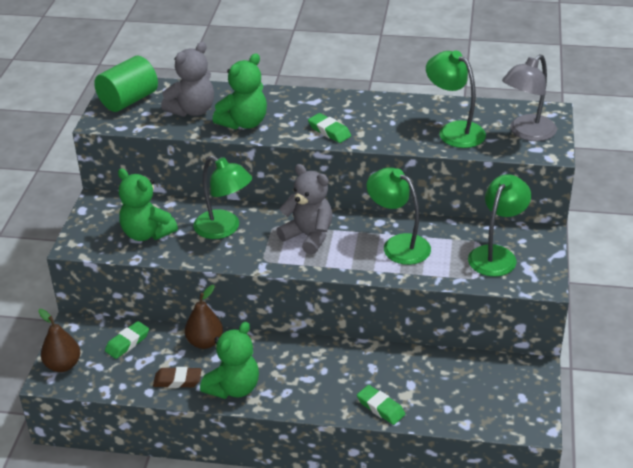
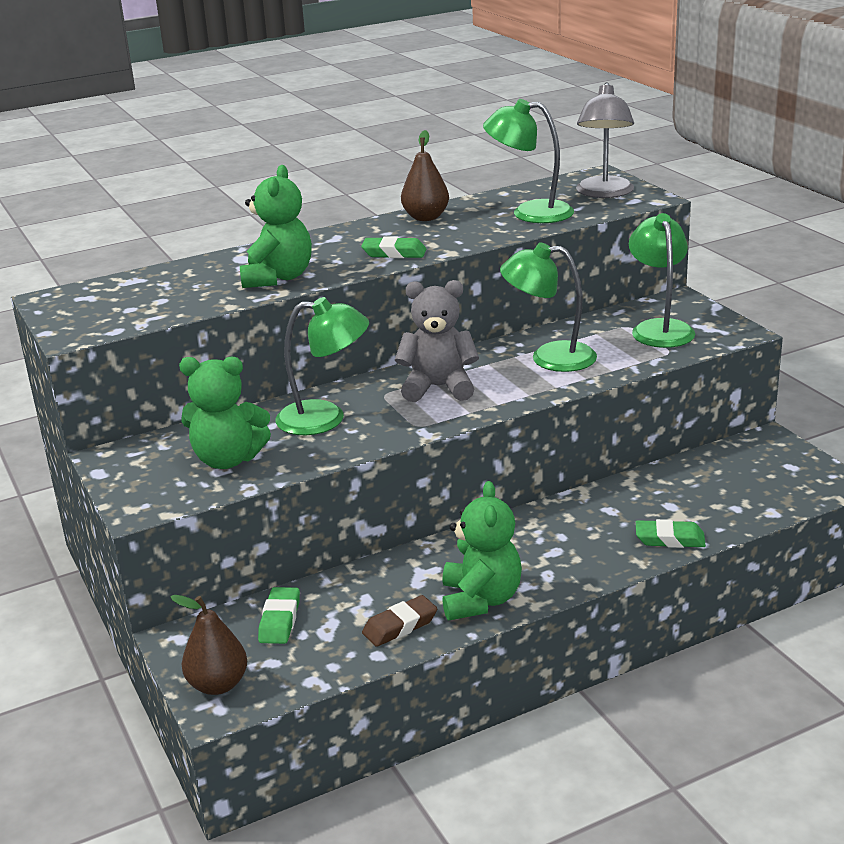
camera: 35 degrees left, 10 degrees down
(128, 100) = (86, 306): green cylinder -> none
(192, 110) = (192, 288): grey teddy bear -> none
(205, 342) = (383, 574): brown pear -> brown pear (426, 217)

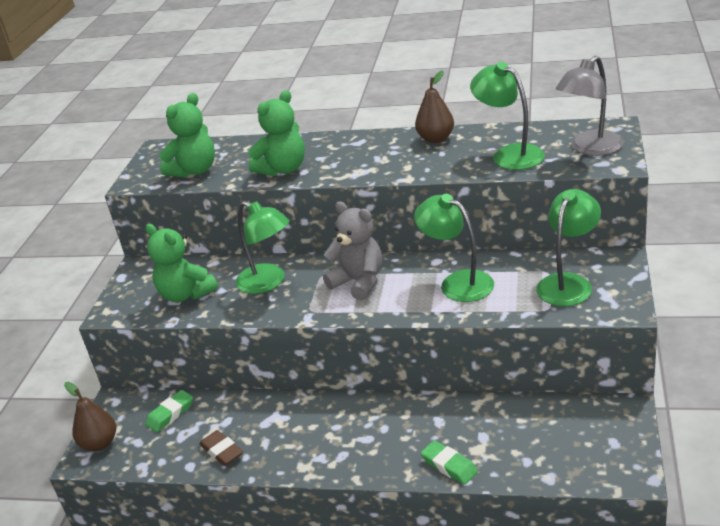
camera: 40 degrees right, 5 degrees up
(394, 253) = (373, 168): green eraser -> none
(400, 626) = (222, 451): brown eraser -> brown eraser turned 45 degrees clockwise
(480, 600) = (283, 455): green teddy bear -> green teddy bear (194, 171)

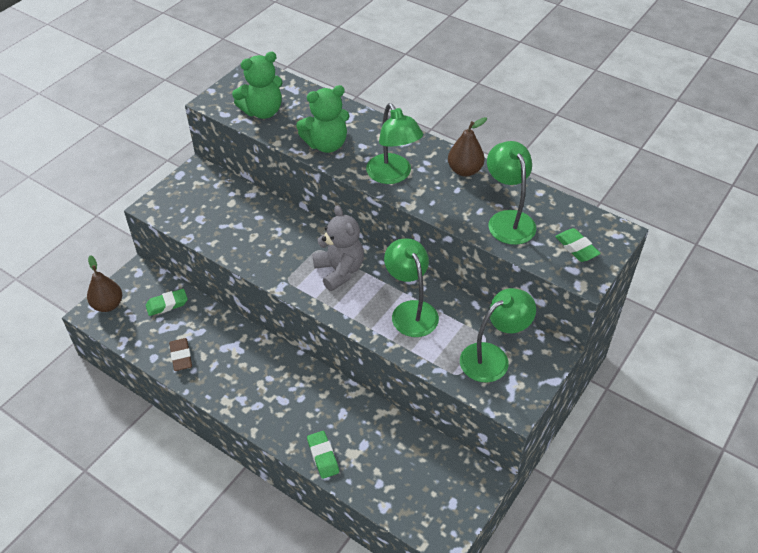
camera: 20 degrees right, 15 degrees up
(186, 294) = (212, 216): green teddy bear -> none
(268, 282) = (276, 236): green lamp -> green lamp (393, 175)
(590, 149) = (576, 248): grey lamp -> green eraser

